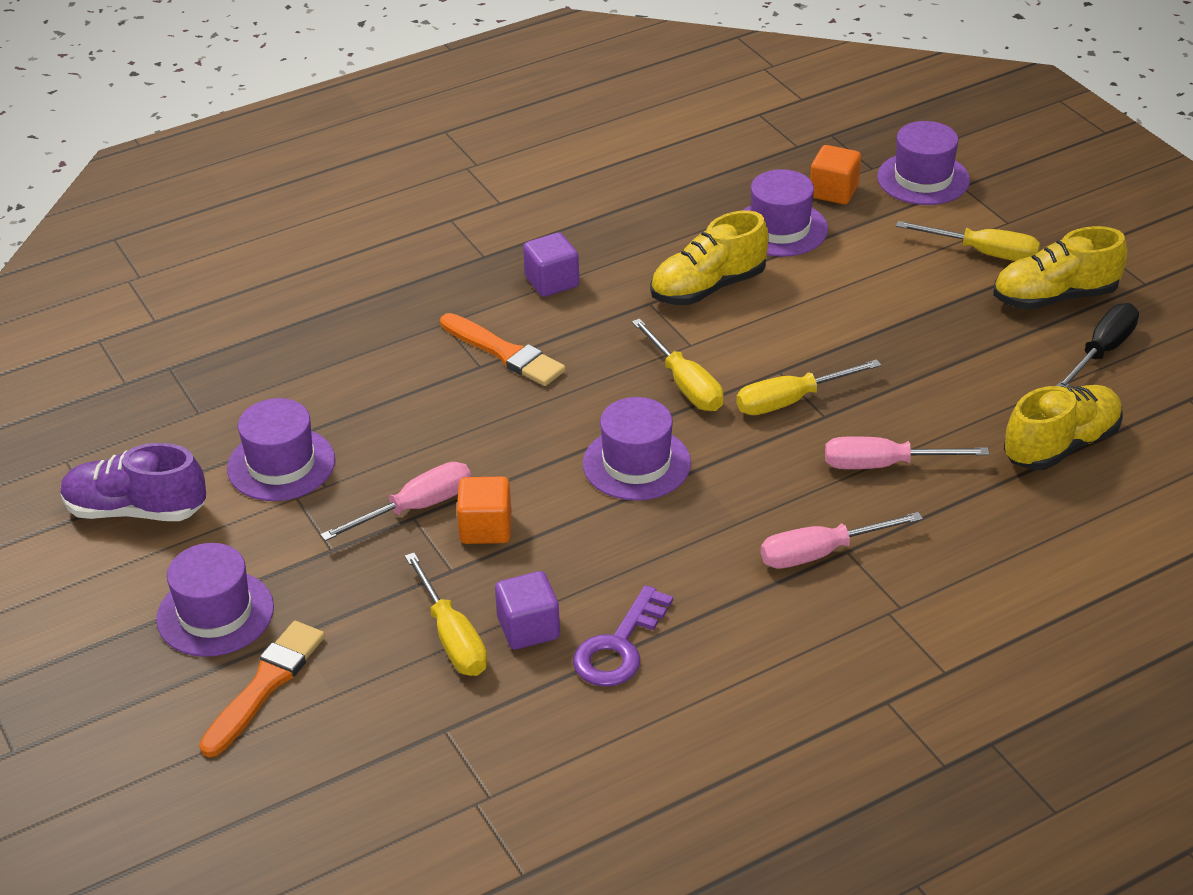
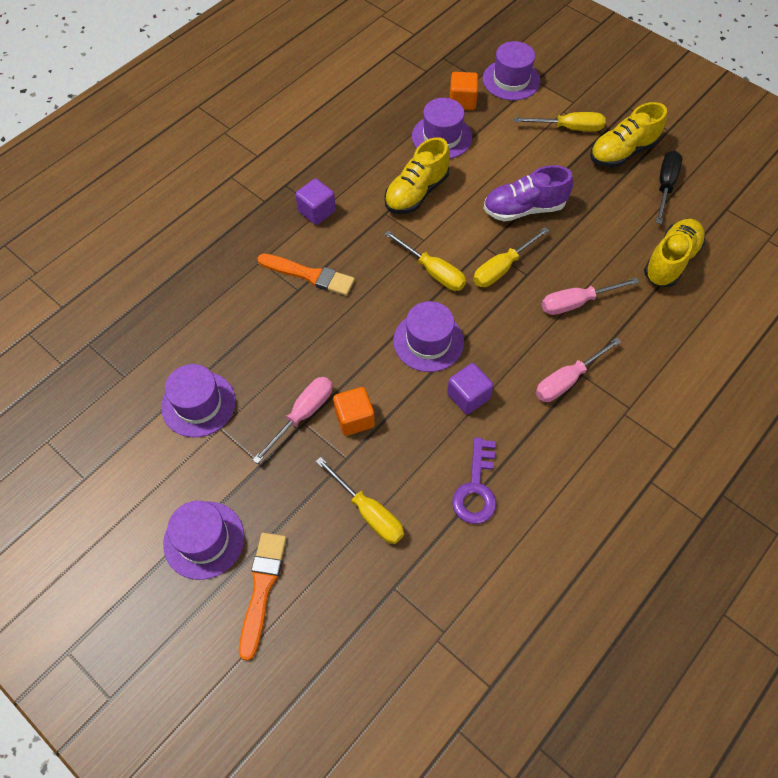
camera: 20 degrees left, 20 degrees up
(136, 510) = (113, 469): purple shoe -> purple shoe (524, 209)
(528, 628) = (414, 490): purple cube -> purple cube (468, 396)

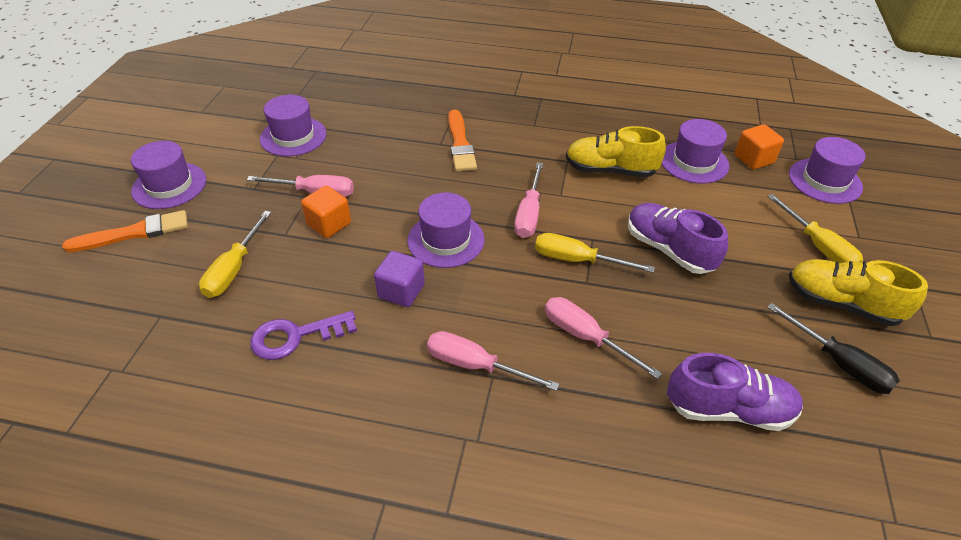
camera: 60 degrees right, 15 degrees down
(317, 211) = (530, 123): purple cube -> none
(433, 271) = (529, 214): yellow screwdriver -> pink screwdriver
(665, 186) = (839, 363): black screwdriver -> black screwdriver turned 60 degrees clockwise
(670, 261) = (728, 409): yellow shoe -> purple shoe

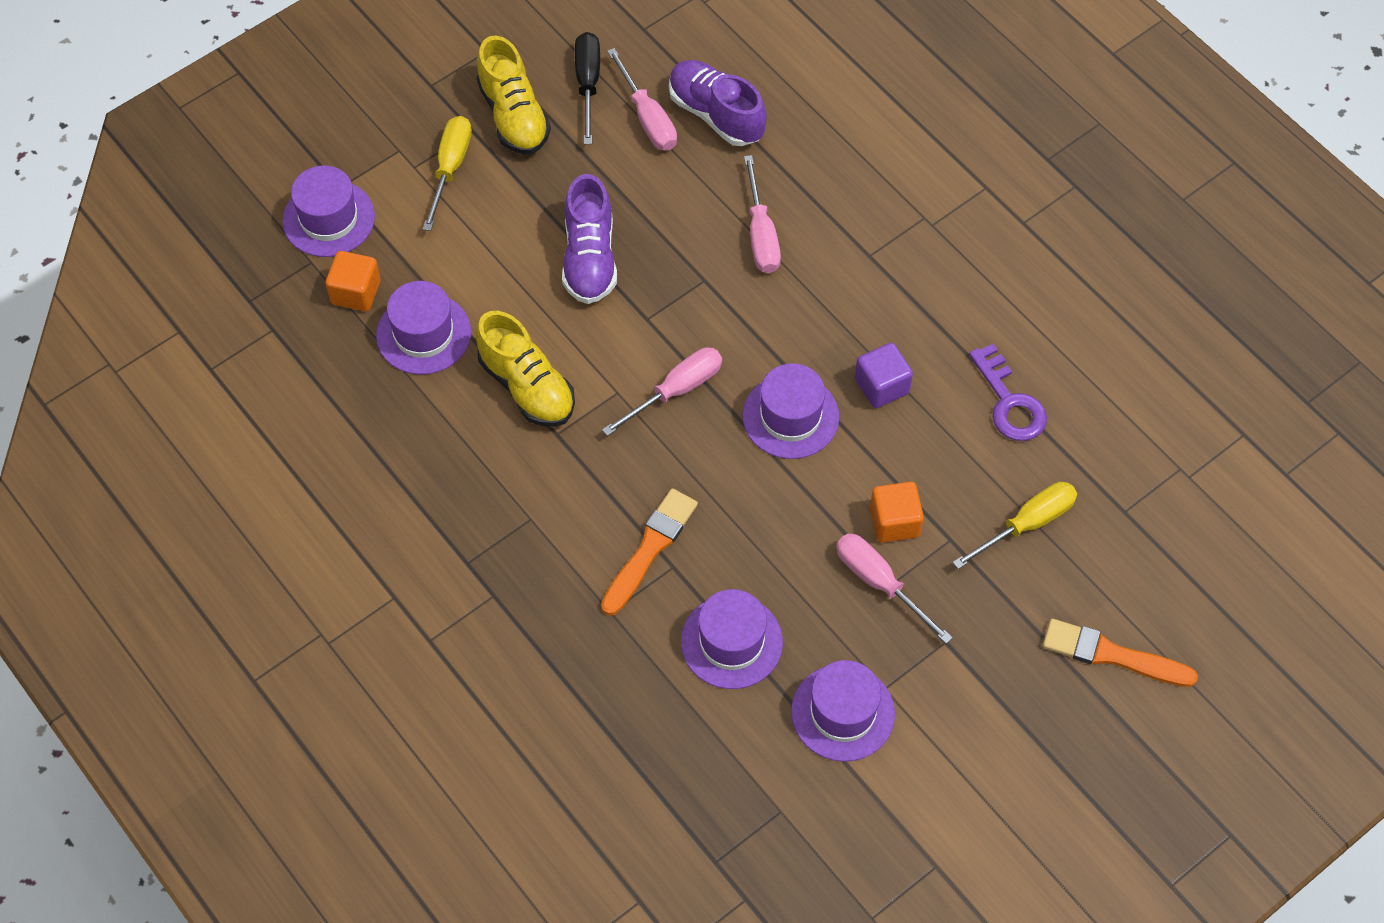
camera: 140 degrees left, 15 degrees up
(169, 185) = (1042, 717): purple hat -> purple hat (731, 642)
(296, 336) = (1009, 402): purple key -> purple key turned 45 degrees clockwise
(475, 366) = (875, 272): pink screwdriver -> pink screwdriver (647, 118)
(577, 260) = (687, 306): yellow screwdriver -> none

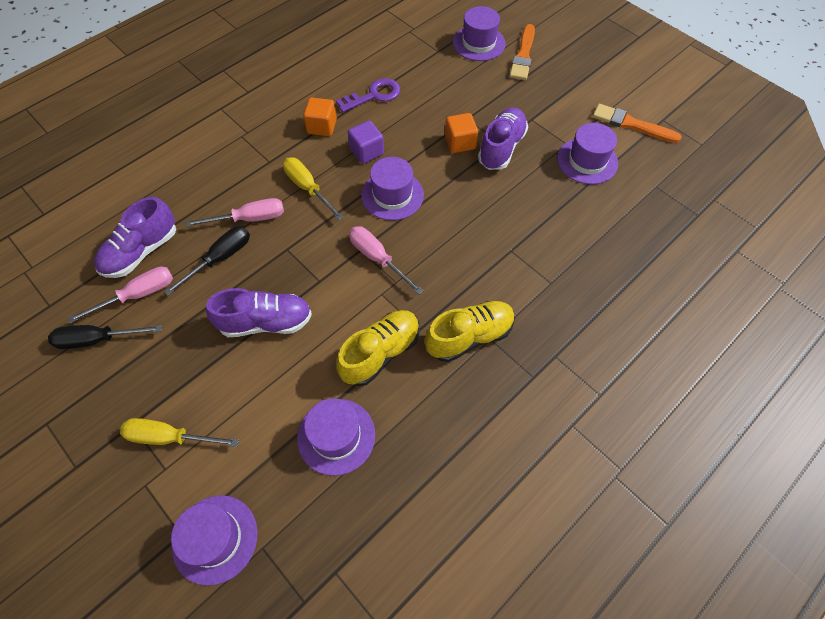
camera: 95 degrees left, 0 degrees up
(356, 292) = (295, 500): orange cube -> orange cube (322, 127)
(514, 116) = (121, 392): yellow shoe -> yellow shoe (469, 336)
(650, 548) = (500, 264): orange brush -> orange brush (631, 124)
(695, 203) = (220, 258): none -> black screwdriver
(731, 642) = (556, 216): purple hat -> purple hat (479, 43)
(879, 583) = (501, 148): pink screwdriver -> purple shoe
(1027, 524) = (452, 87): yellow screwdriver -> yellow screwdriver (308, 188)

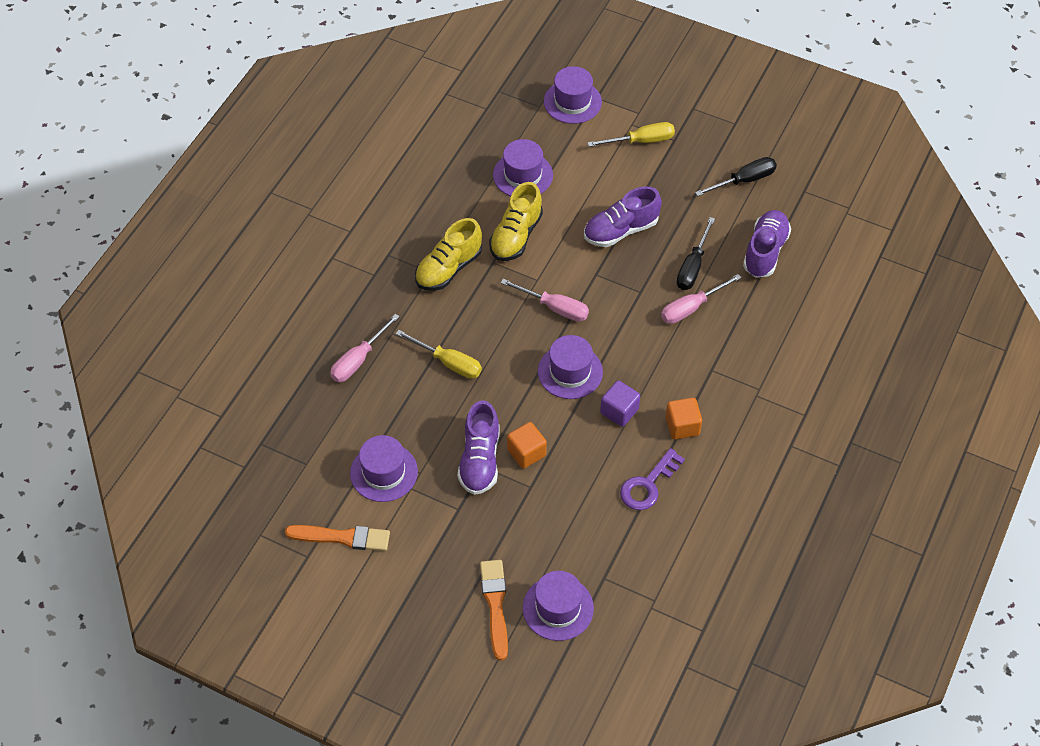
camera: 160 degrees right, 5 degrees down
(138, 295) = (739, 219): pink screwdriver -> pink screwdriver (359, 360)
(308, 188) = (655, 353): yellow screwdriver -> yellow screwdriver (448, 362)

